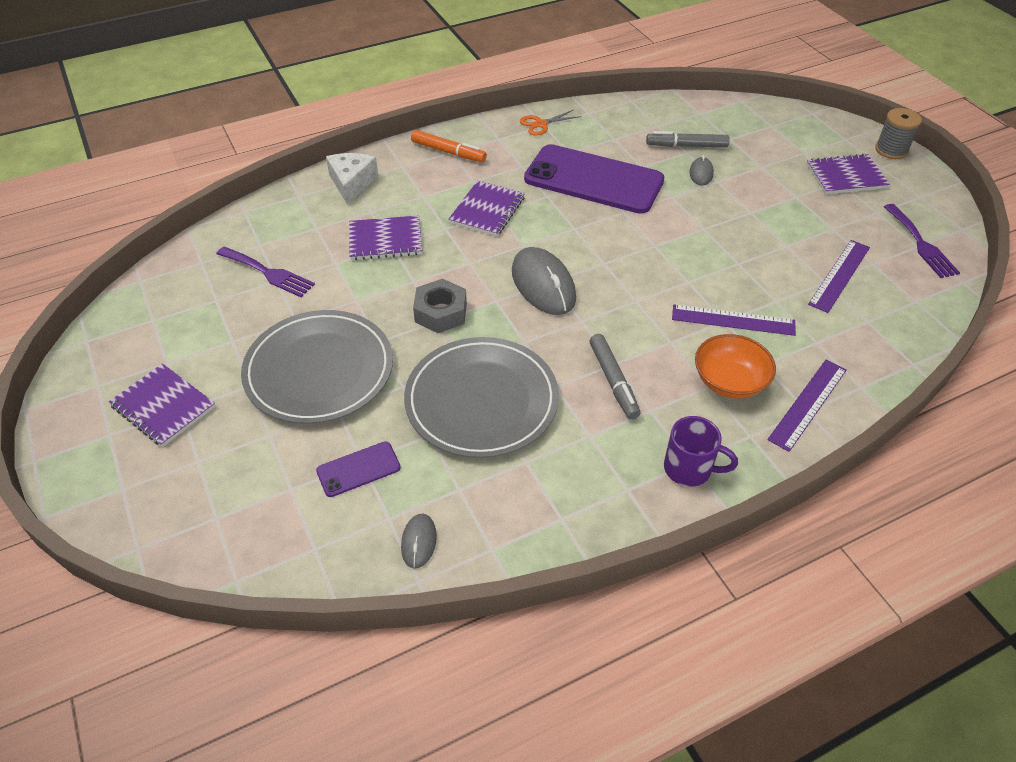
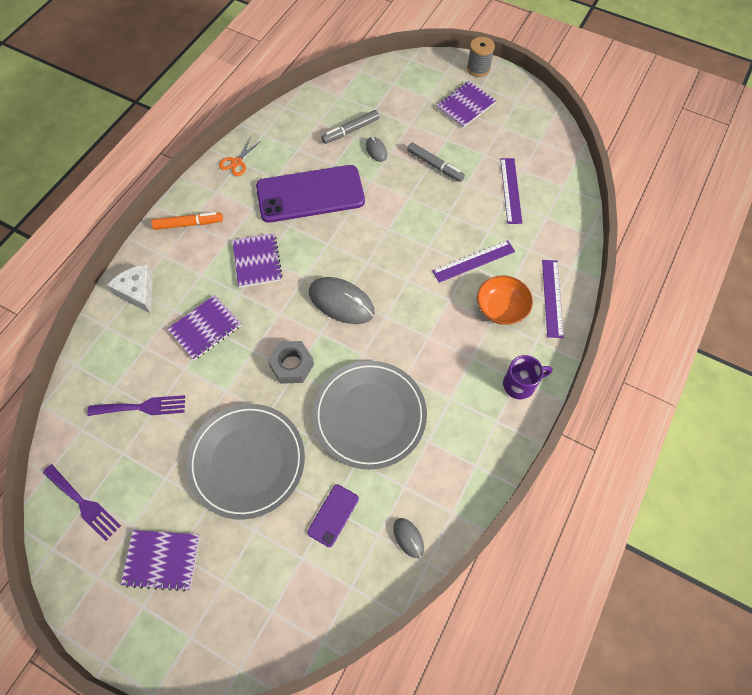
camera: 35 degrees left, 15 degrees up
(613, 380) = (436, 350): grey marker -> grey marker (435, 165)
(921, 244) = (540, 139): purple fork -> purple fork (83, 504)

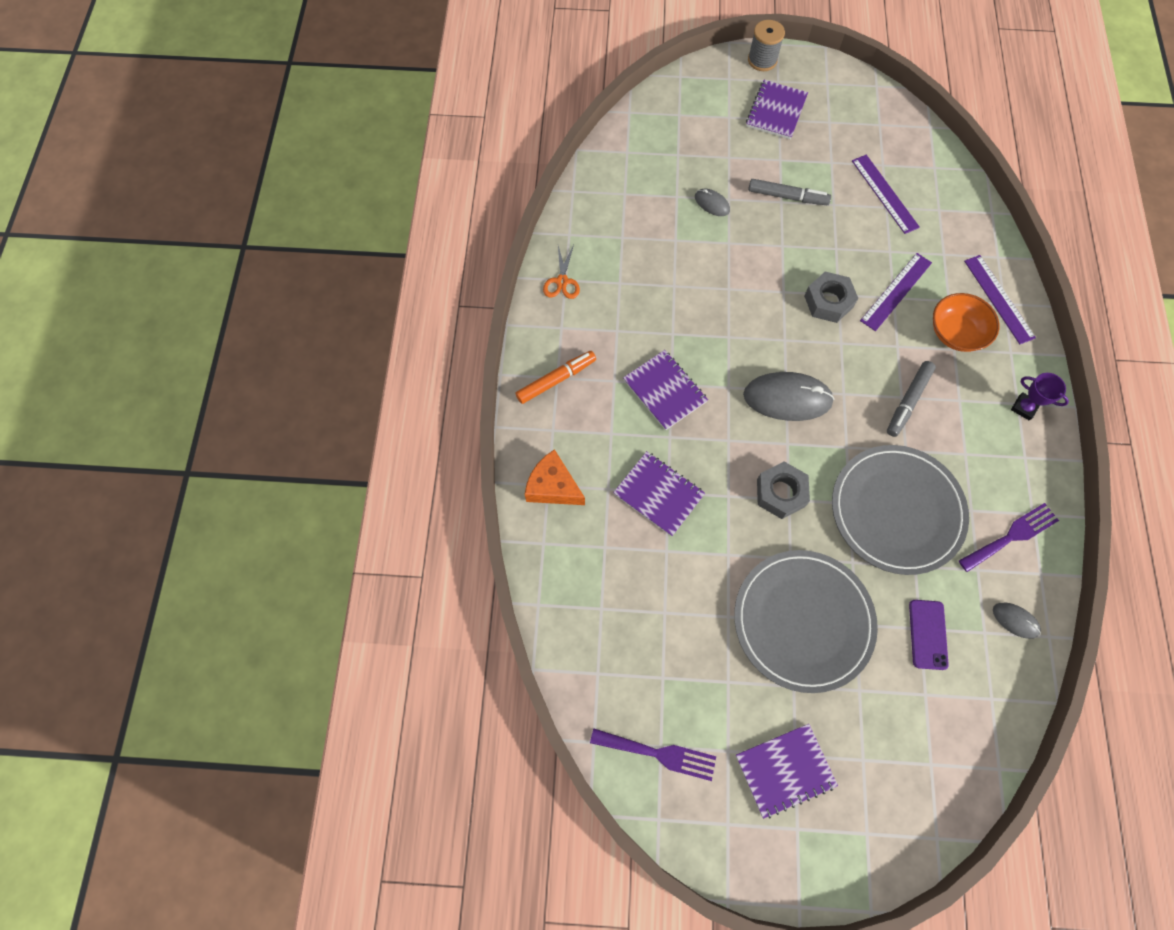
camera: 25 degrees left, 5 degrees up
(138, 292) = (553, 486): white cheese -> orange cheese
(142, 407) = (649, 616): purple fork -> purple fork (1011, 536)
(205, 328) = (658, 494): purple notebook -> purple notebook turned 75 degrees counterclockwise
(310, 194) = (672, 286): purple phone -> none
(351, 131) = (668, 190): grey marker -> grey marker (908, 401)
(417, 248) = (828, 301): none -> grey nut
(520, 384) = (1024, 407): purple mug -> purple trophy

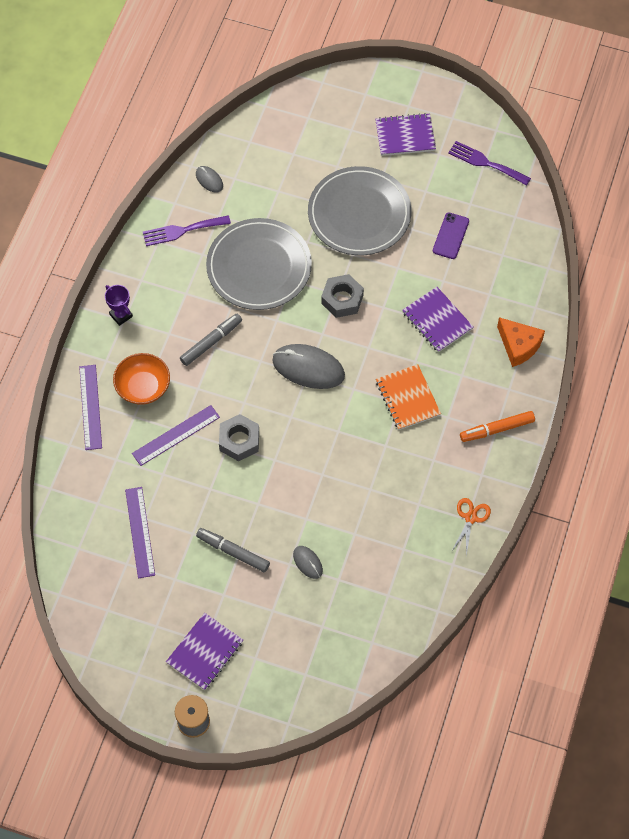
camera: 165 degrees left, 5 degrees down
(664, 391) = (407, 398): purple notebook -> orange notebook
(928, 634) = (274, 186): purple phone -> purple phone (450, 236)

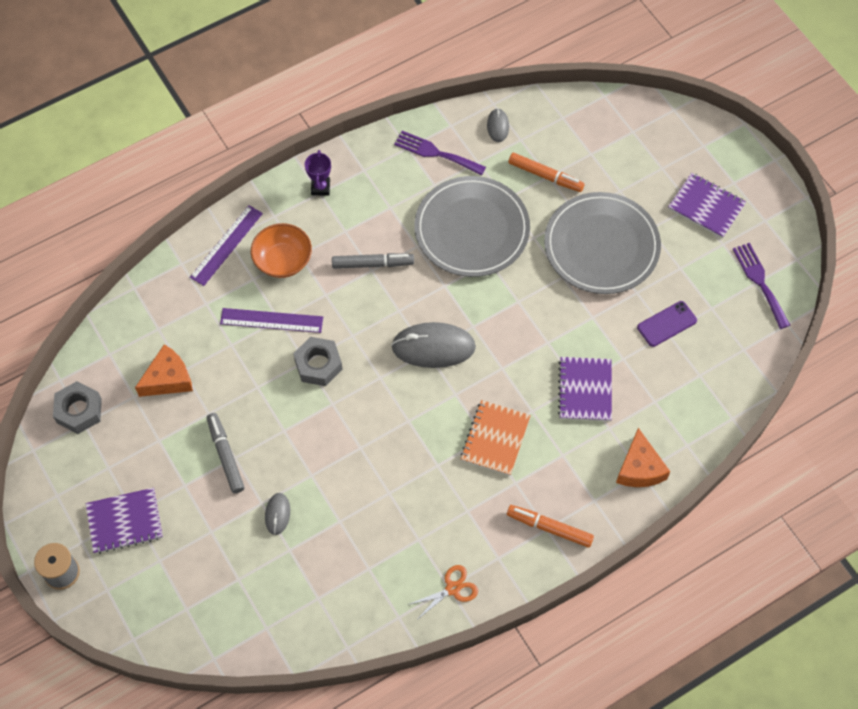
camera: 40 degrees right, 0 degrees up
(140, 532) = (168, 379): purple ruler -> orange cheese
(275, 192) = (545, 176): none -> orange marker
(308, 368) = (433, 347): grey mouse -> grey mouse turned 60 degrees counterclockwise
(342, 299) = (517, 309): grey nut -> grey nut (79, 411)

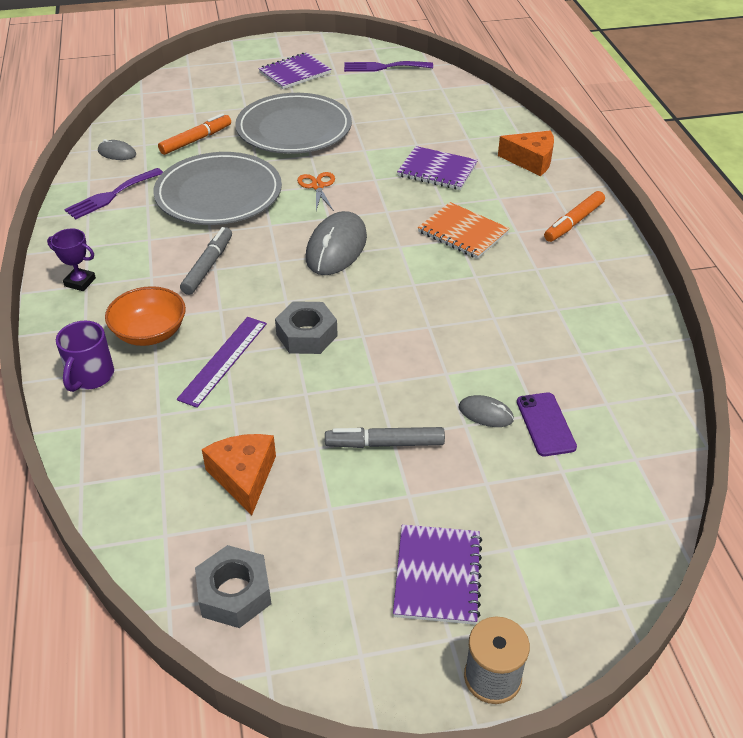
camera: 70 degrees left, 20 degrees down
(226, 245) = (90, 376): purple ruler -> purple mug
(453, 588) = (622, 298): orange scissors -> orange scissors (317, 186)
(667, 324) = (395, 115): purple phone -> purple phone (545, 424)

